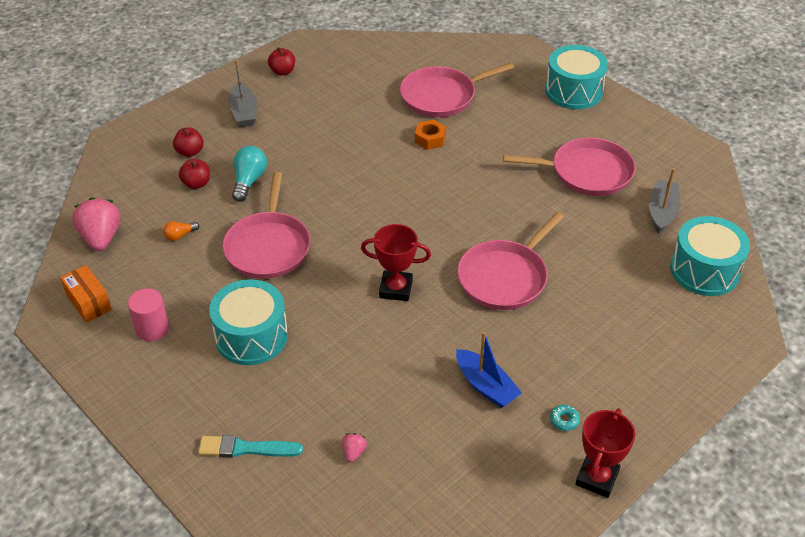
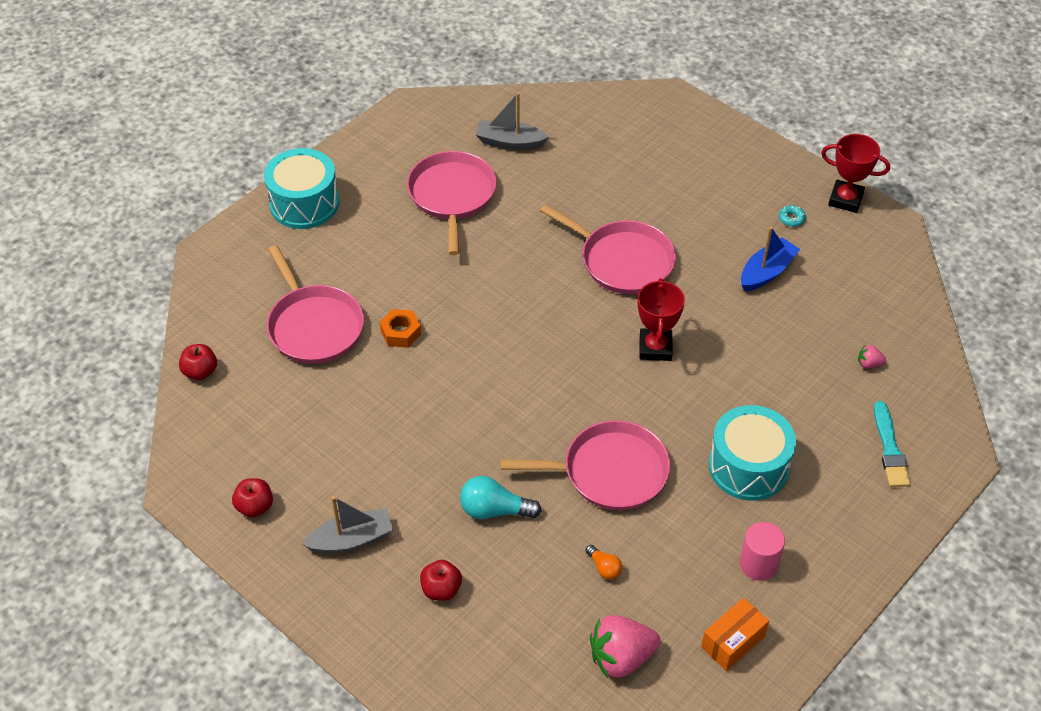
camera: 95 degrees left, 5 degrees up
(196, 184) = (505, 568): red apple -> red apple (200, 372)
(704, 270) = (588, 119): turquoise drum -> none

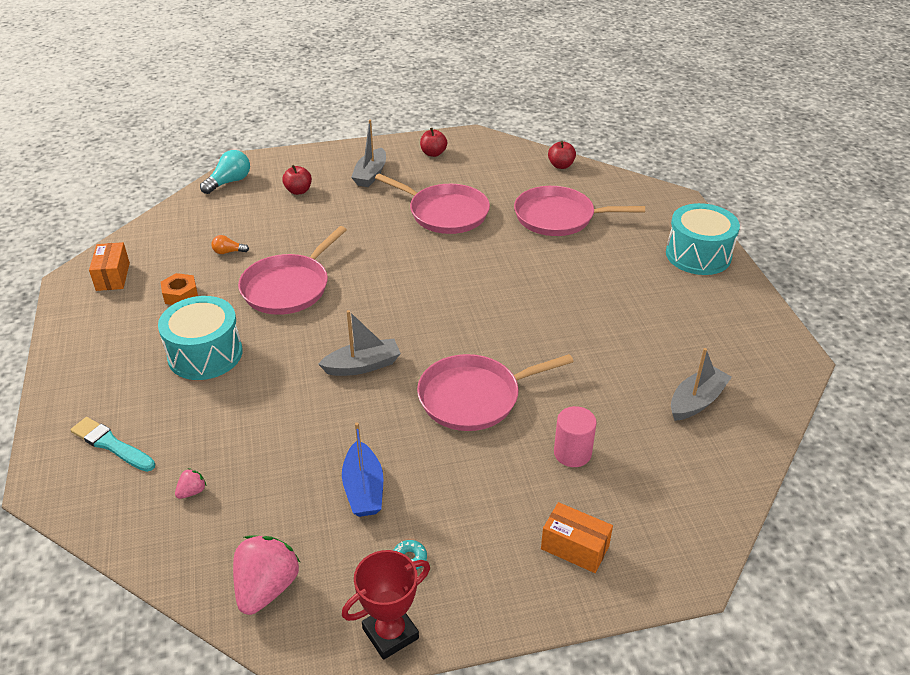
camera: 125 degrees right, 10 degrees down
(400, 333) = (514, 249): orange nut -> orange nut (180, 294)
(452, 196) = (646, 333): pink pan -> pink pan (445, 213)
(495, 510) = (323, 229): turquoise light bulb -> turquoise light bulb (229, 182)
(621, 657) = (169, 231): pink strawberry -> pink strawberry (267, 588)
(655, 348) = (362, 366): red trophy -> grey boat
(702, 150) = (574, 547): none -> orange box
(758, 564) = (137, 315): pink cylinder -> pink cylinder (572, 453)

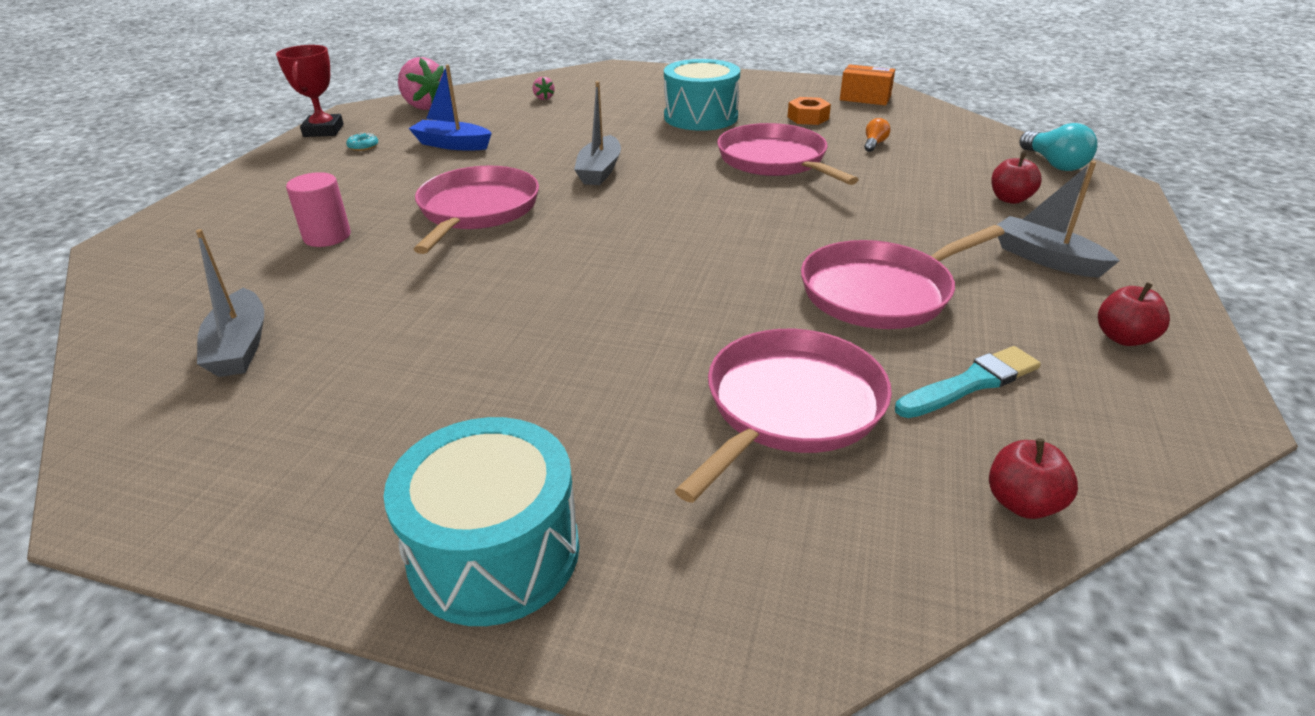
camera: 120 degrees right, 5 degrees down
(111, 445) = (628, 83): turquoise brush -> turquoise brush (970, 383)
(574, 547) = (247, 205): orange box -> none

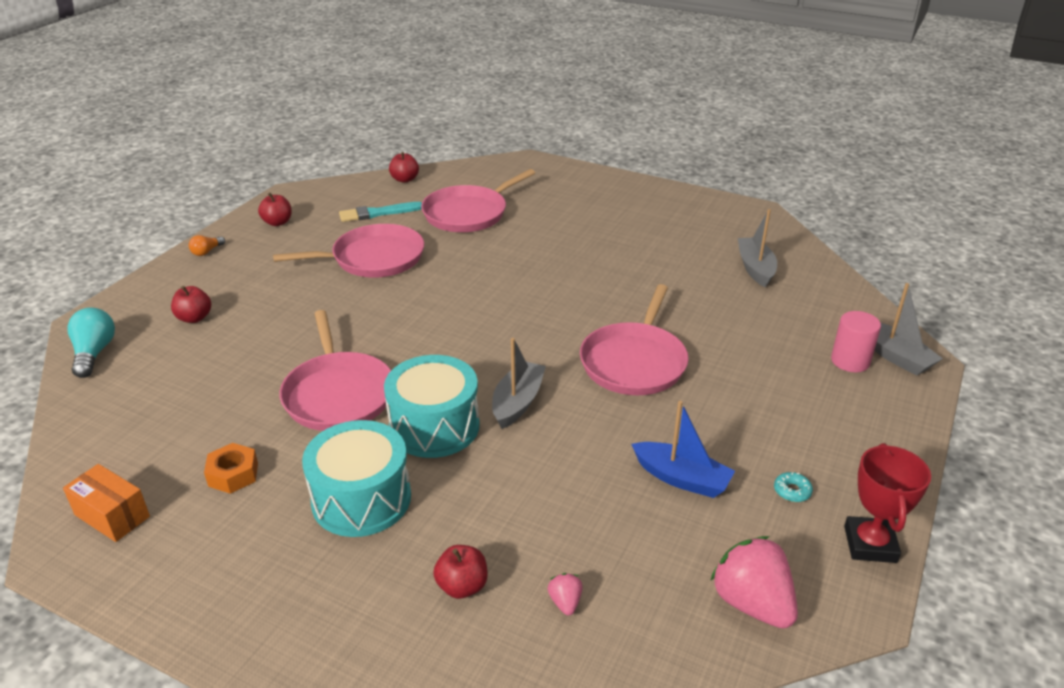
camera: 170 degrees left, 0 degrees up
(327, 236) = (752, 347): pink cylinder -> pink cylinder (850, 361)
(494, 552) = (602, 186): turquoise drum -> turquoise drum (434, 426)
(610, 97) = (462, 586): none -> red apple
(874, 144) = (216, 407): orange light bulb -> orange light bulb (207, 251)
(1046, 258) = (247, 267): grey boat -> grey boat (895, 356)

